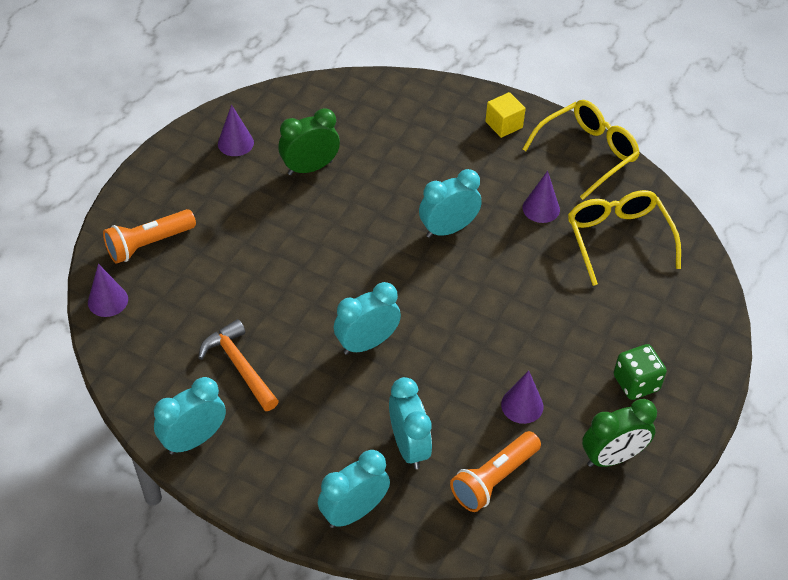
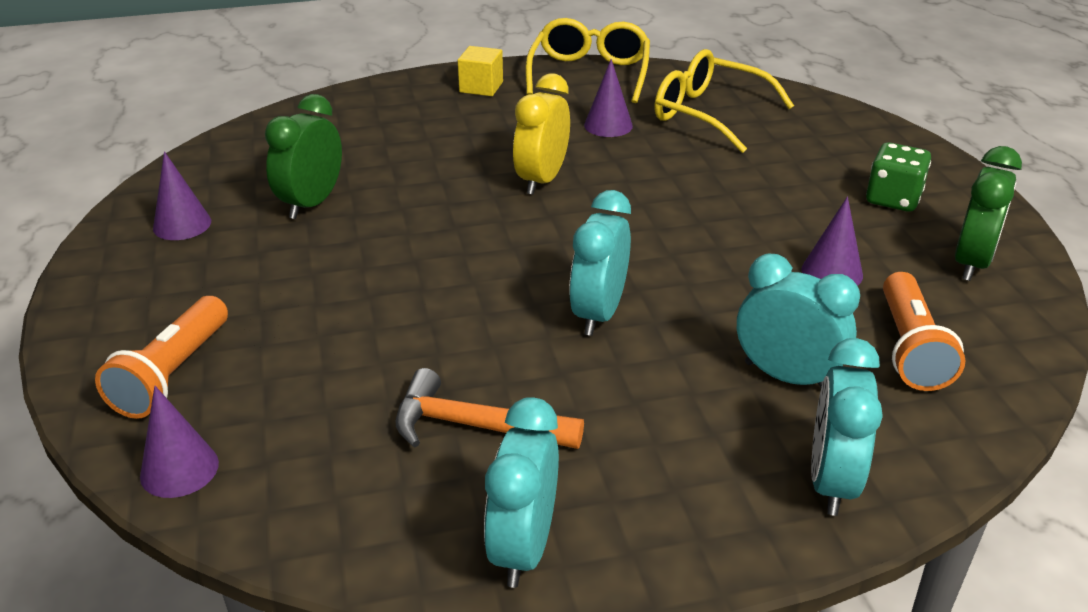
camera: 40 degrees left, 15 degrees down
(448, 229) = (541, 180): turquoise clock -> yellow clock

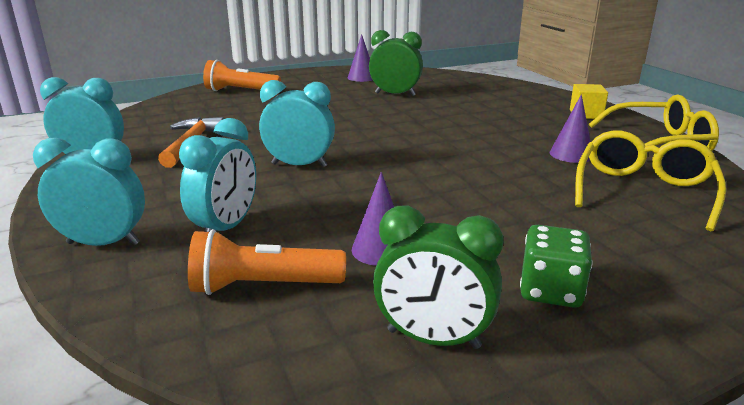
camera: 80 degrees right, 10 degrees down
(179, 469) = (175, 100): purple cone -> none
(541, 180) = (463, 140): yellow clock -> none

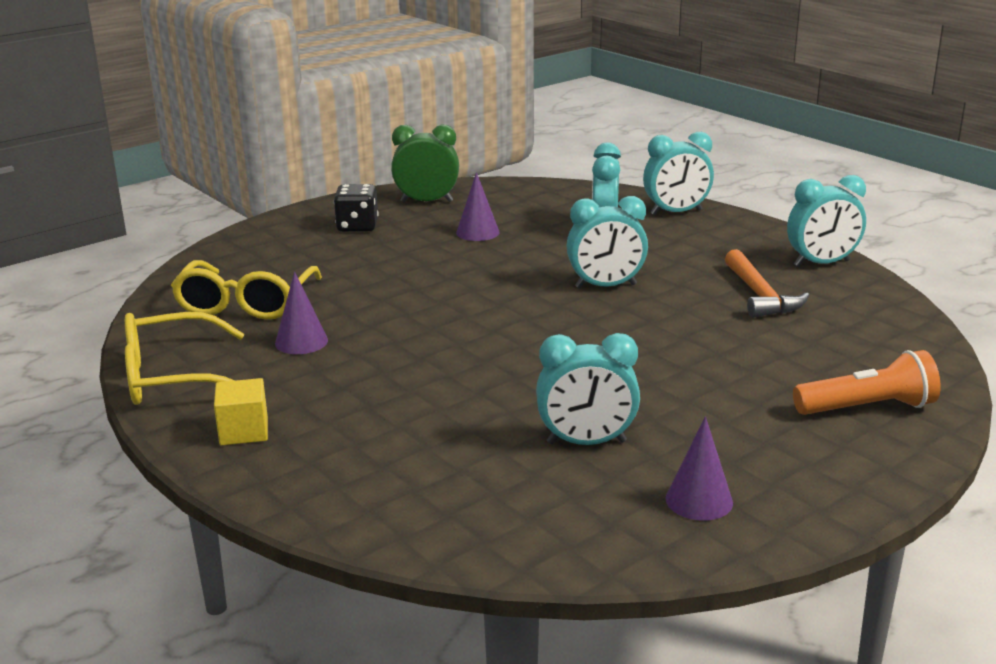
camera: 165 degrees right, 0 degrees up
(263, 286) = (540, 207): orange flashlight -> none
(395, 94) = (586, 442): green clock -> turquoise clock
(550, 291) = (357, 226): green dice -> black dice

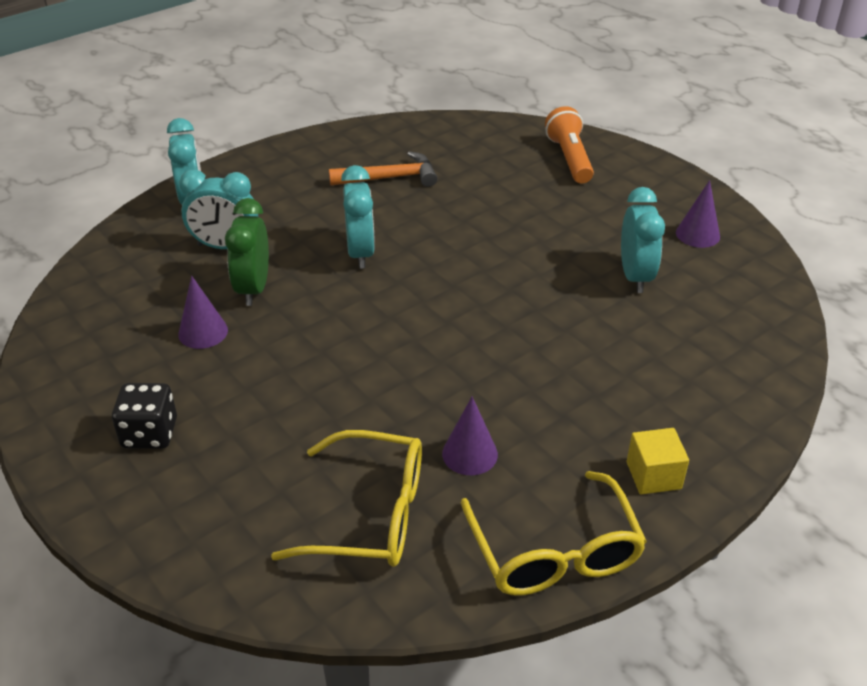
camera: 90 degrees left, 15 degrees up
(426, 201) = (85, 375): green clock -> green clock (253, 288)
(822, 263) = (333, 143): turquoise clock -> none

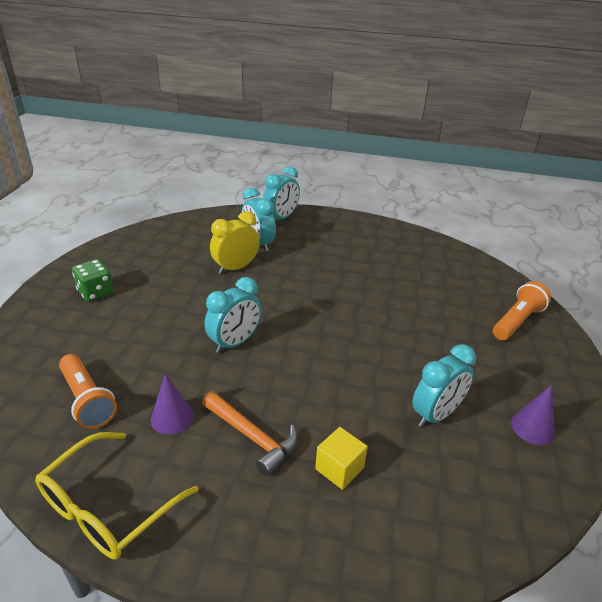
camera: 50 degrees right, 5 degrees down
(150, 433) = (96, 292): black dice -> green dice
(203, 332) = (185, 270): purple cone -> none
(253, 288) = (235, 268): green clock -> yellow clock
(360, 253) = (307, 286): turquoise clock -> turquoise clock (235, 343)
(371, 514) = (88, 400): yellow glasses -> orange flashlight
(390, 178) = (387, 264): orange hammer -> orange hammer (252, 437)
(653, 475) = (227, 531): yellow cube -> yellow cube (339, 468)

